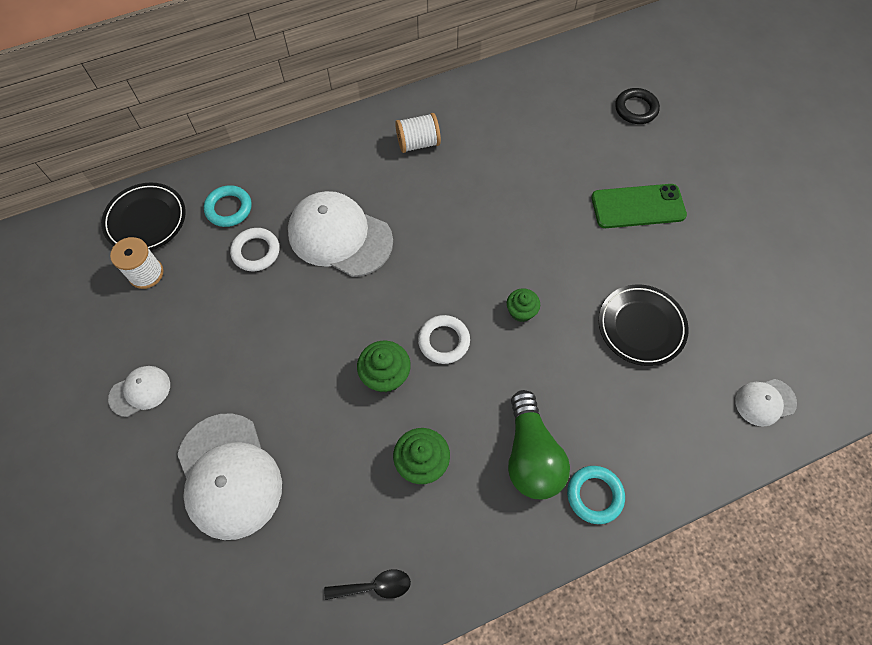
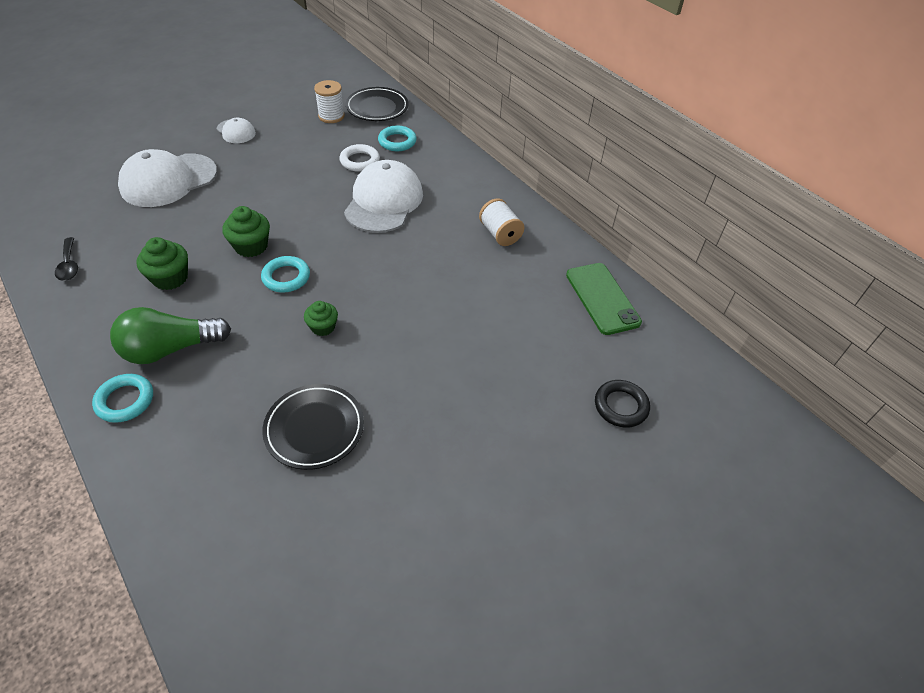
camera: 75 degrees right, 15 degrees down
(444, 341) = (286, 277): white ring -> turquoise ring
(638, 206) = (475, 416): green phone -> green phone (602, 298)
(765, 402) = (222, 563): white cap -> none

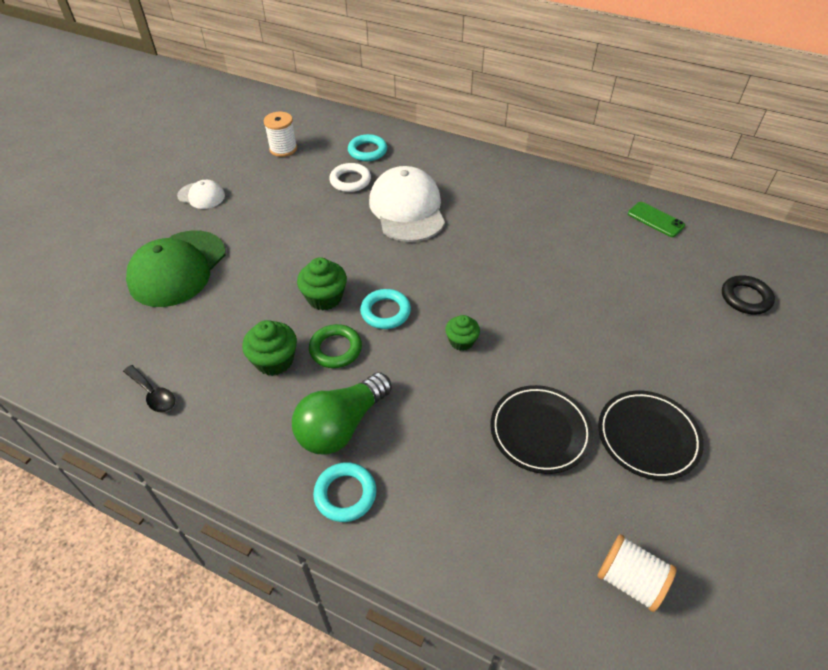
camera: 25 degrees left, 0 degrees up
(168, 180) = (177, 268): white cap -> green cap
(221, 289) = (335, 349): none -> green ring
(377, 108) = (319, 126): black plate -> black plate (647, 437)
(500, 234) = (530, 199): white spool -> white spool (630, 580)
(602, 298) = (655, 220): green phone -> green phone, size x0.63

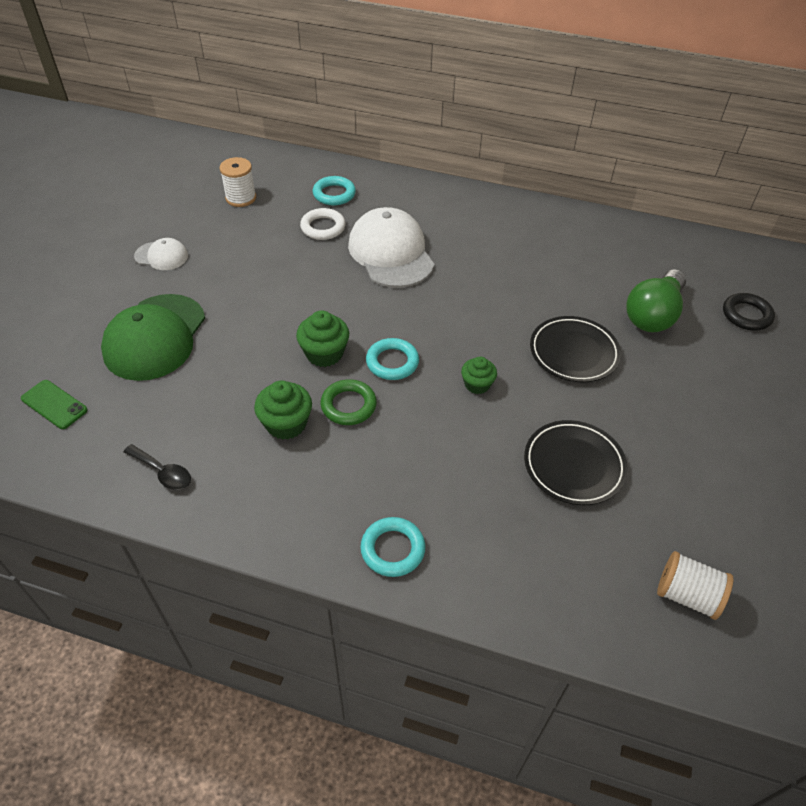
camera: 10 degrees left, 0 degrees up
(341, 426) = (373, 482): green light bulb -> green light bulb (653, 315)
(647, 437) = (678, 459): black plate -> black plate (573, 352)
(655, 220) = (646, 244): green phone -> green phone (54, 404)

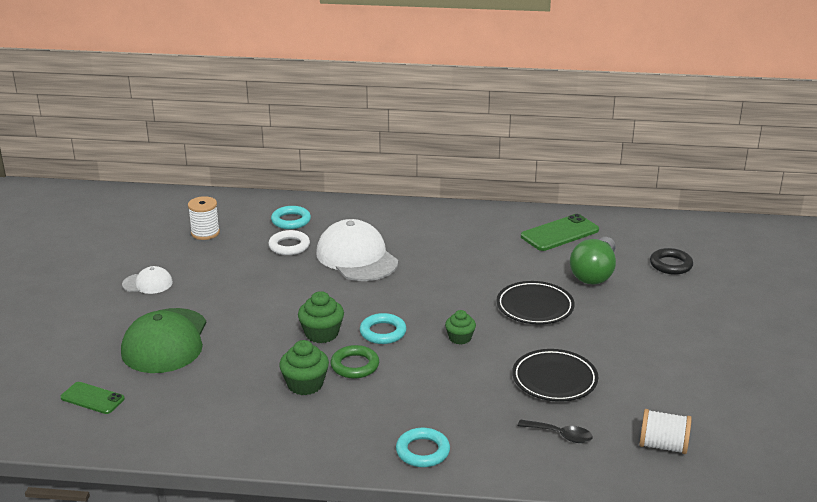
camera: 10 degrees left, 20 degrees down
(163, 472) = (209, 430): black spoon -> black spoon (560, 435)
(624, 251) = (559, 233): none -> green phone

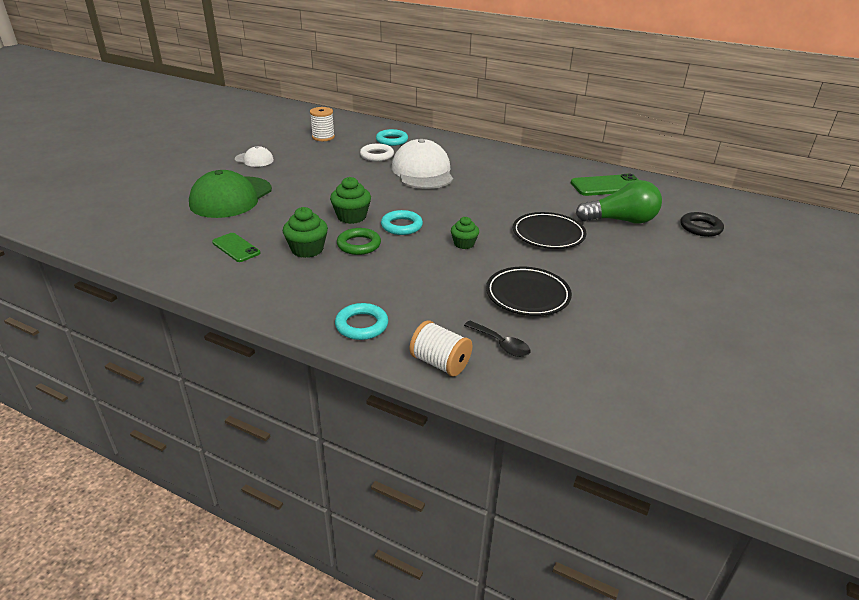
camera: 20 degrees right, 5 degrees up
(92, 398) = (144, 223): green phone -> green phone (236, 248)
(594, 274) = (621, 220): green light bulb -> green light bulb turned 135 degrees counterclockwise
(663, 446) = (602, 381): white spool -> white spool (440, 363)

